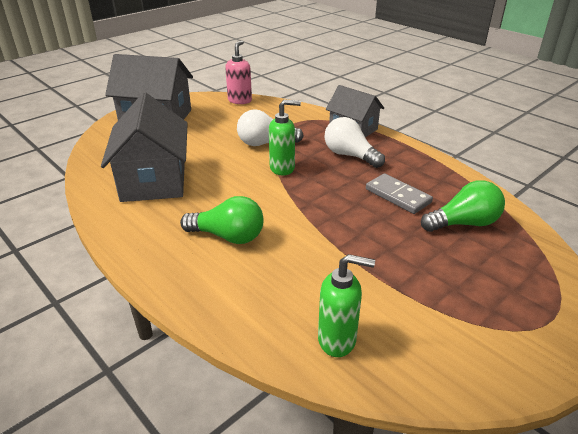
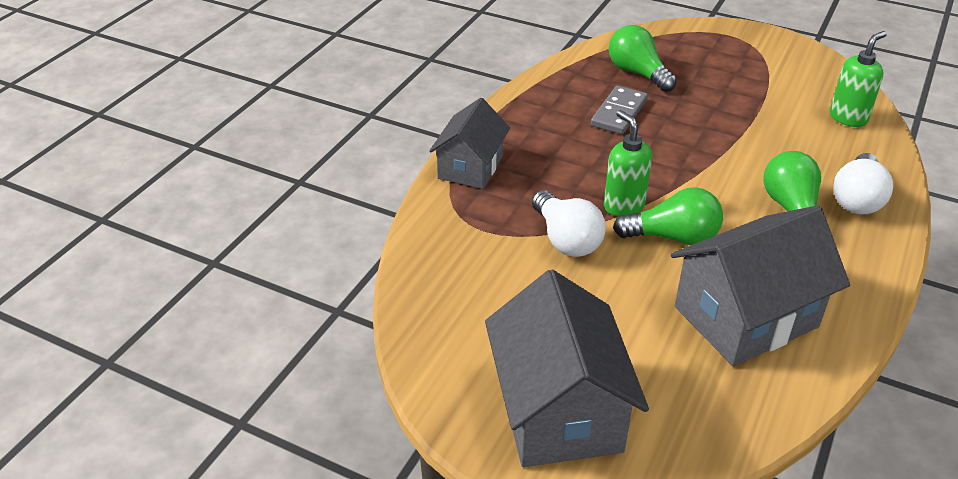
camera: 110 degrees left, 5 degrees up
(239, 177) = (673, 237): none -> green light bulb
(240, 100) = (421, 317): pink soap dispenser -> none
(337, 340) = (848, 118): green soap dispenser -> green soap dispenser turned 60 degrees clockwise
(350, 155) = (550, 158): white light bulb -> white light bulb (857, 199)

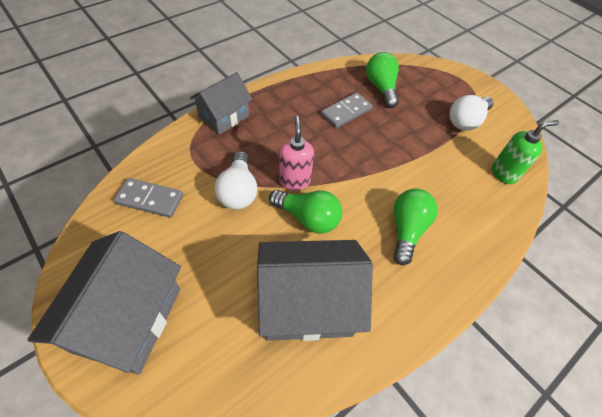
camera: 20 degrees right, 15 degrees up
(464, 287) = (150, 199): none -> grey domino
(623, 206) = (294, 181): green soap dispenser -> pink soap dispenser
(857, 199) = (462, 241): white light bulb -> white light bulb (466, 121)

